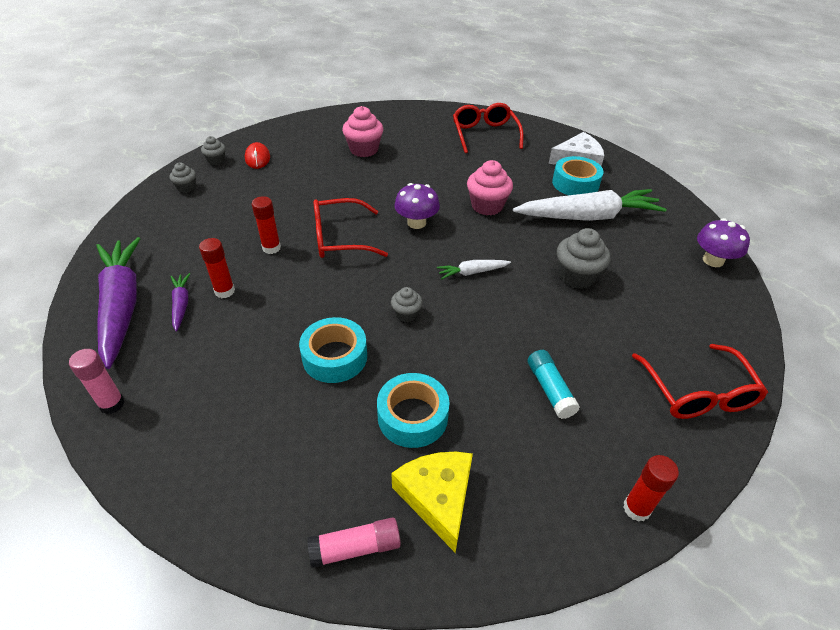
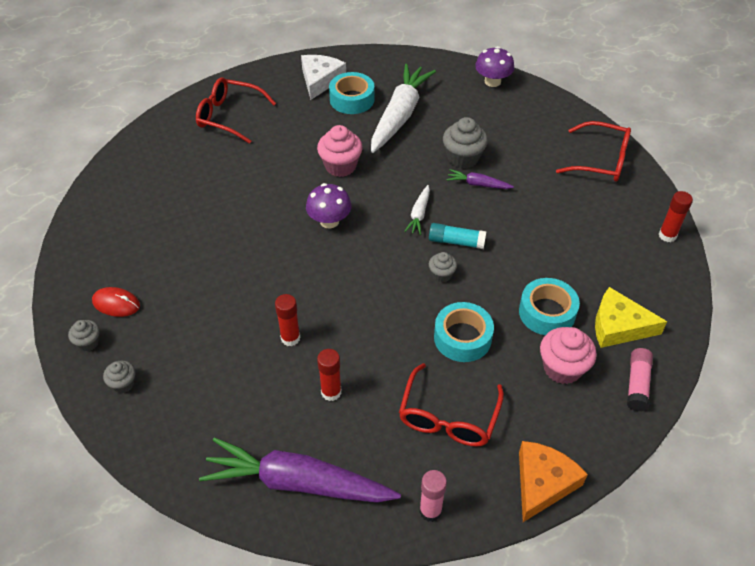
camera: 60 degrees left, 5 degrees up
(170, 490) = (542, 483): none -> orange cheese
(181, 305) = (329, 432): purple carrot -> purple carrot (478, 184)
(341, 238) = (313, 282): red glasses -> red glasses (448, 416)
(364, 150) = (178, 212): pink cupcake -> pink cupcake (562, 368)
(550, 389) = (561, 228): turquoise glue stick -> turquoise glue stick (456, 242)

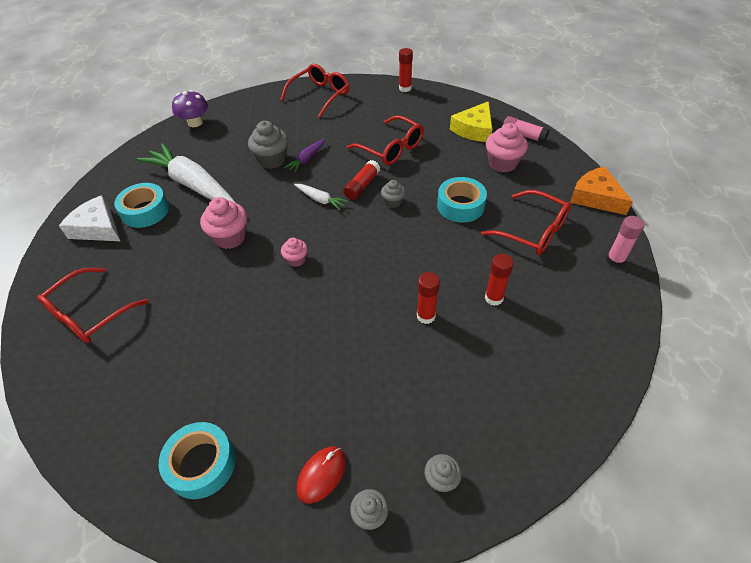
camera: 70 degrees left, 0 degrees up
(298, 483) = (583, 339): purple carrot -> none
(329, 221) = (296, 260): purple mushroom -> pink cupcake
(456, 242) = (362, 186): turquoise glue stick -> red glue stick
(534, 251) = (391, 148): none -> red glasses
(547, 312) = (451, 157): turquoise tape -> turquoise tape (201, 464)

